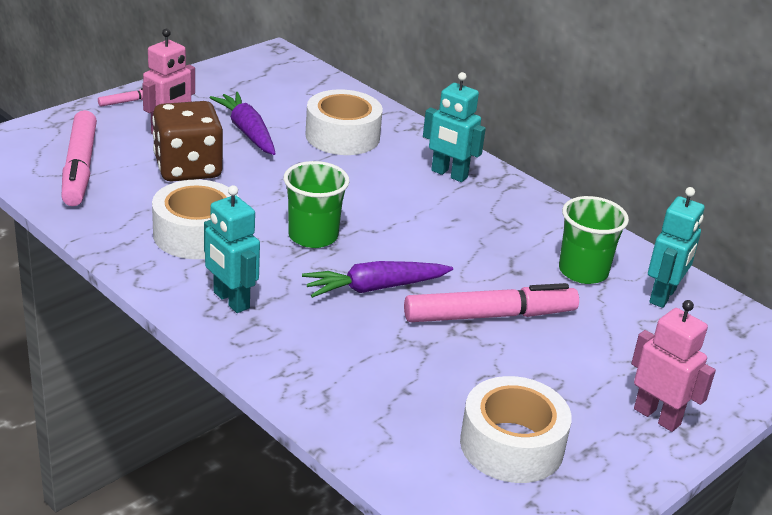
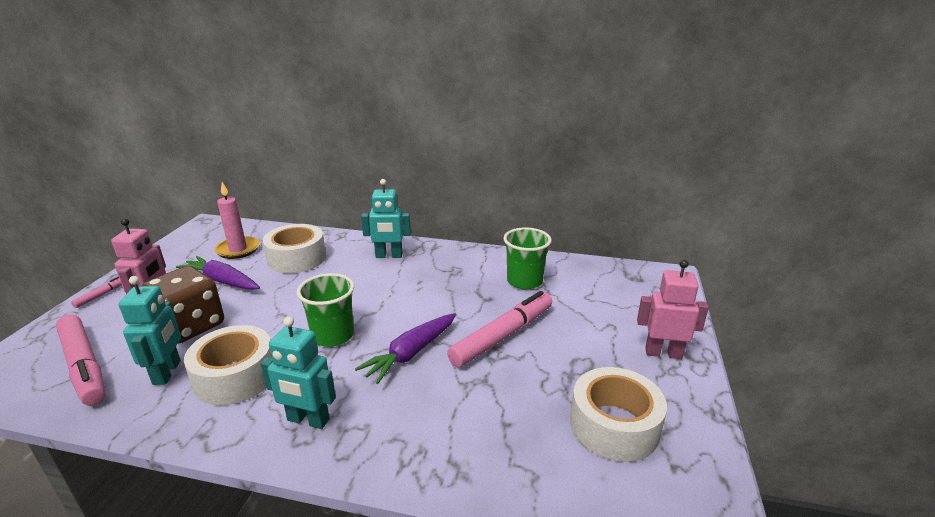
camera: 30 degrees left, 5 degrees down
(288, 100) = (238, 250): none -> pink candle
(663, 296) = (580, 276): turquoise robot -> turquoise robot (167, 372)

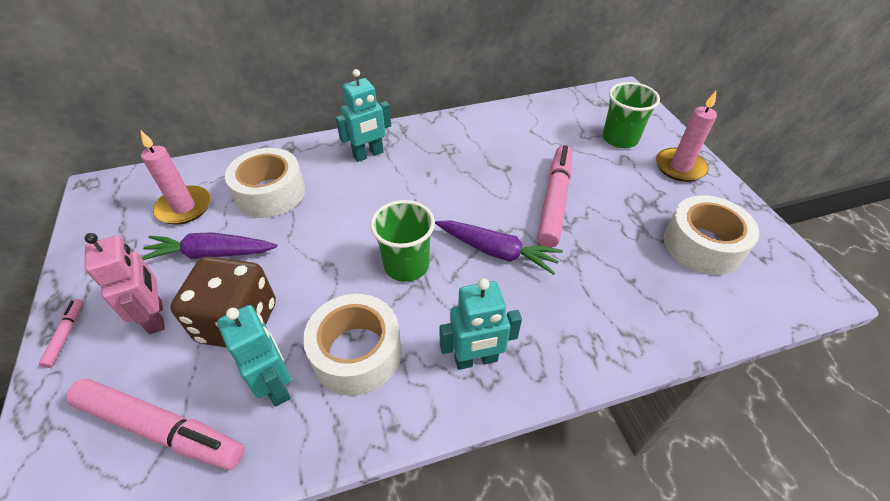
camera: 30 degrees left, 20 degrees up
(411, 353) = (497, 251): purple carrot -> purple carrot turned 75 degrees counterclockwise
(524, 281) = (520, 138): green cup -> green cup (620, 139)
(663, 353) = (680, 167): pink robot -> pink candle

